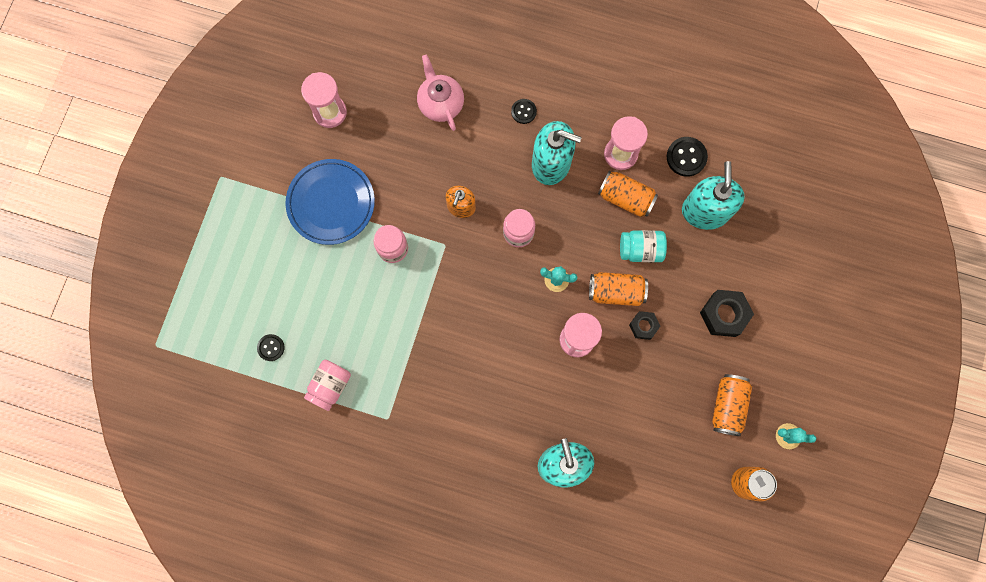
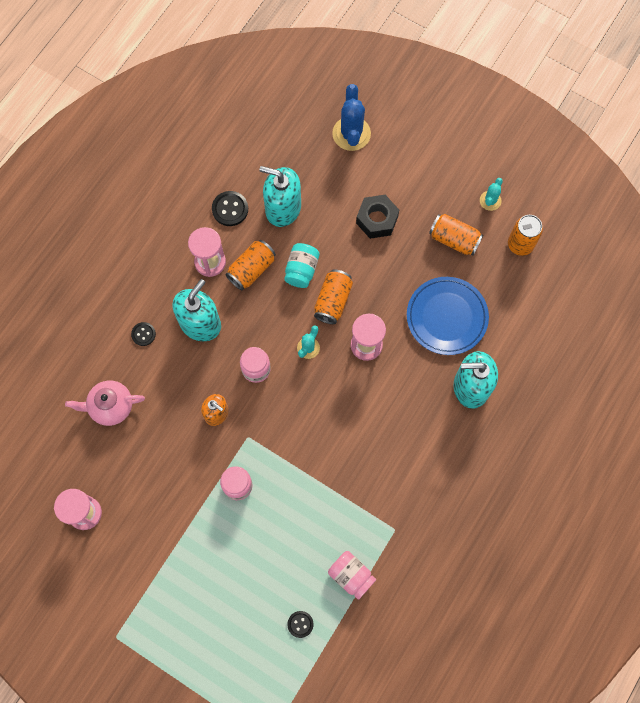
camera: 75 degrees left, 5 degrees down
(331, 203) = (176, 533): blue plate -> blue plate (446, 317)
(643, 326) = (369, 287): black nut -> none
(817, 261) = (351, 134): none -> blue cactus

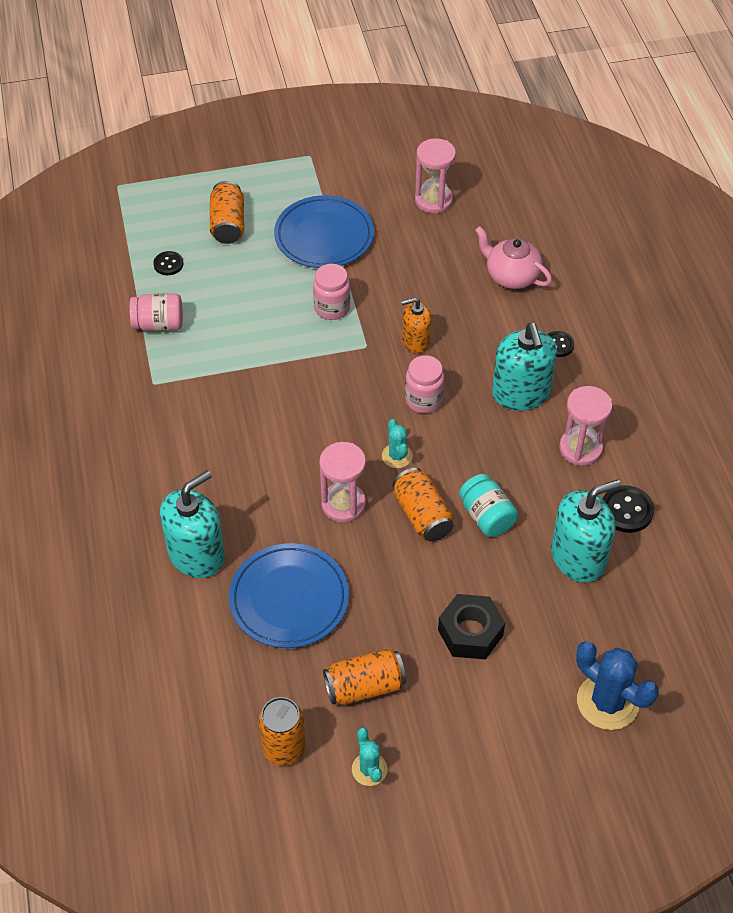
camera: 135 degrees right, 20 degrees down
(110, 406) = (511, 276): pink teapot -> pink teapot turned 90 degrees counterclockwise
(182, 550) = (324, 236): none -> blue plate
(251, 269) = (534, 476): orange can -> orange can (228, 224)

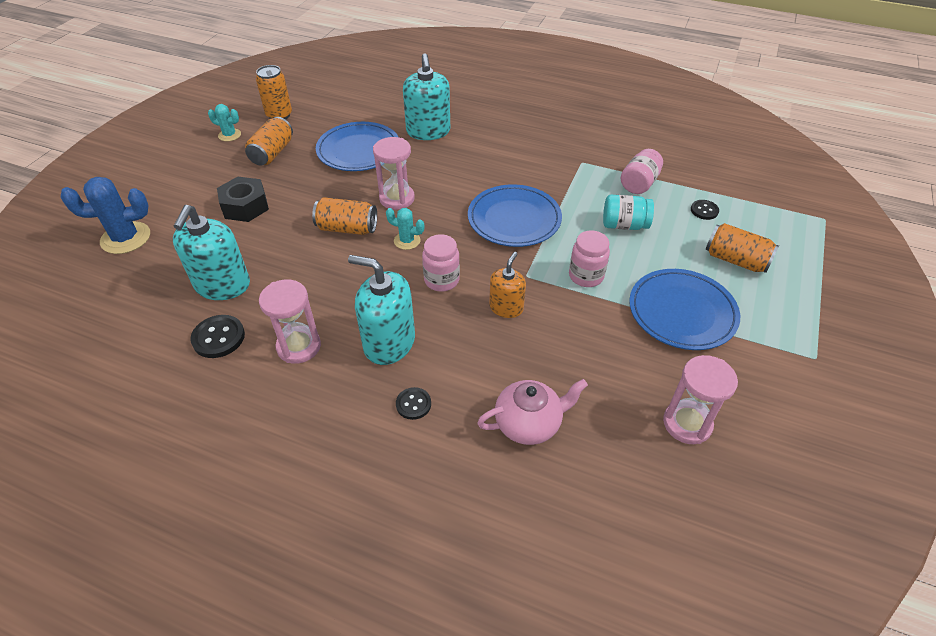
camera: 125 degrees right, 5 degrees down
(296, 392) = (514, 219): none -> blue plate
(486, 516) = (309, 258): turquoise jar -> turquoise jar (624, 225)

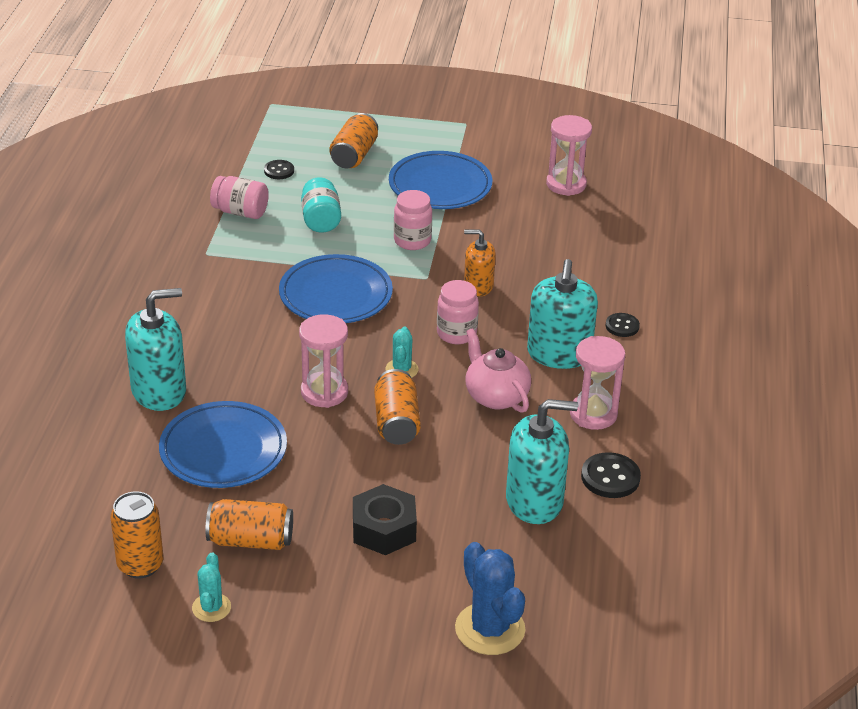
camera: 105 degrees left, 10 degrees down
(529, 423) = (608, 261): pink teapot -> pink teapot (495, 396)

